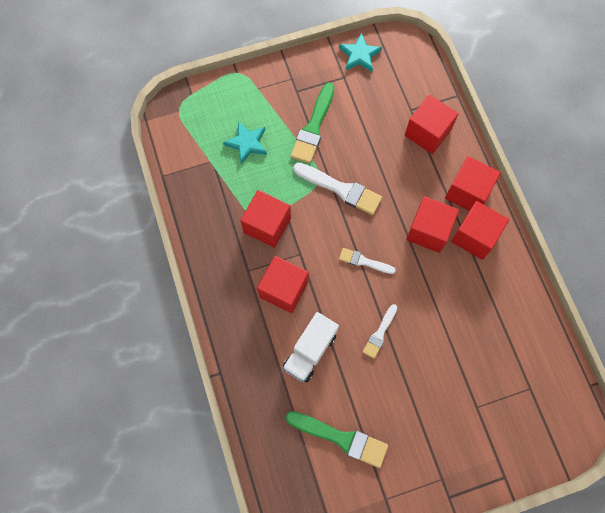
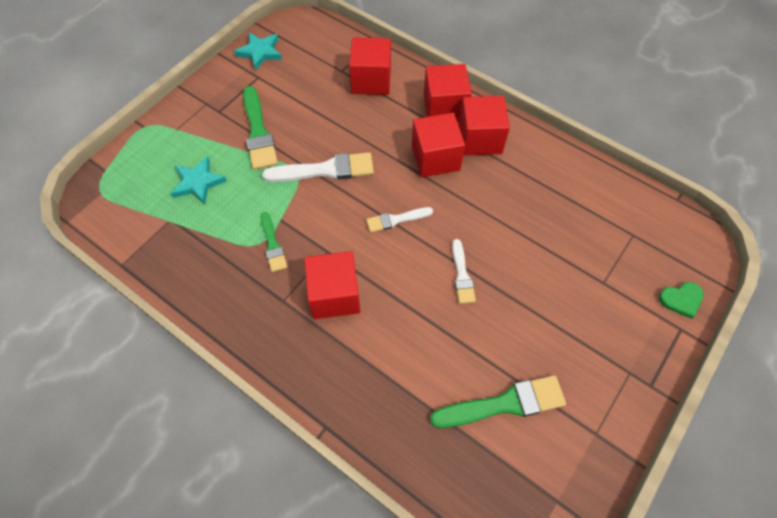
camera: 35 degrees left, 10 degrees down
(267, 225) = (273, 245): red cube -> green brush
(310, 351) = (406, 337): white truck -> none
(523, 458) = (681, 299): none -> green heart

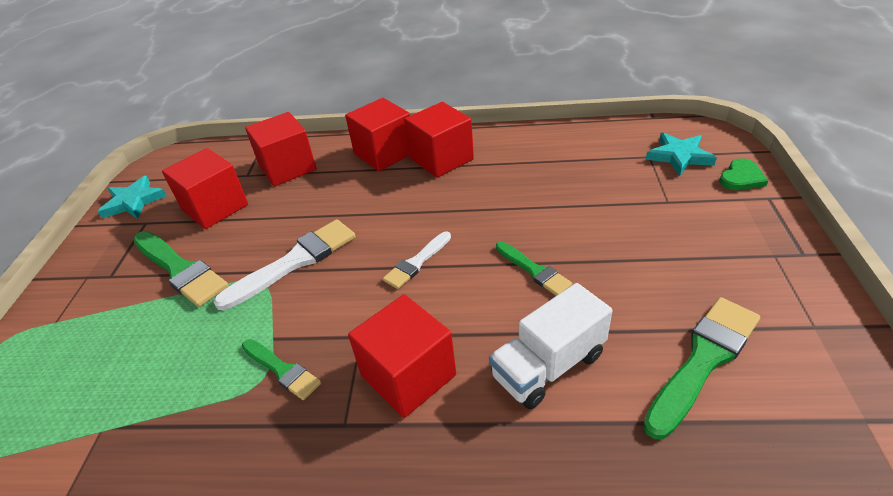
camera: 30 degrees left, 20 degrees down
(198, 182) = (123, 361): turquoise star -> turquoise star (679, 156)
(414, 343) = (548, 366): none -> white truck
(435, 158) = (411, 193): red cube -> red cube (215, 207)
(462, 275) = (534, 270): white brush -> green brush

